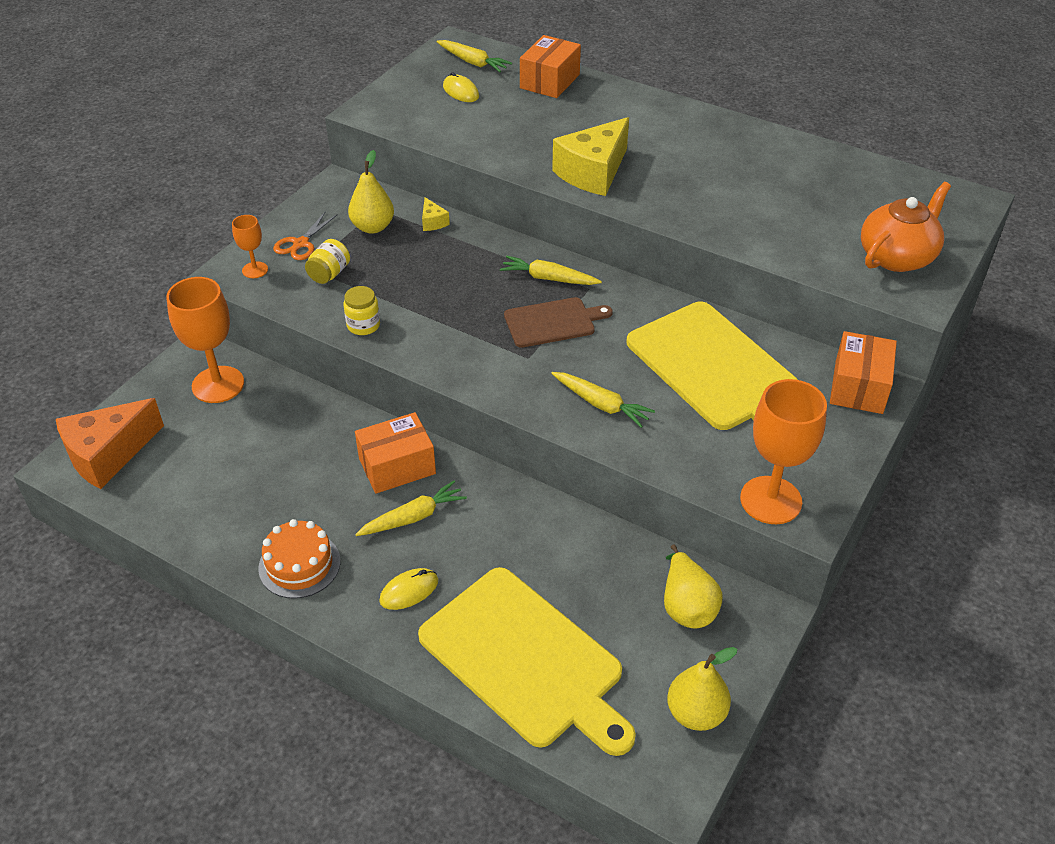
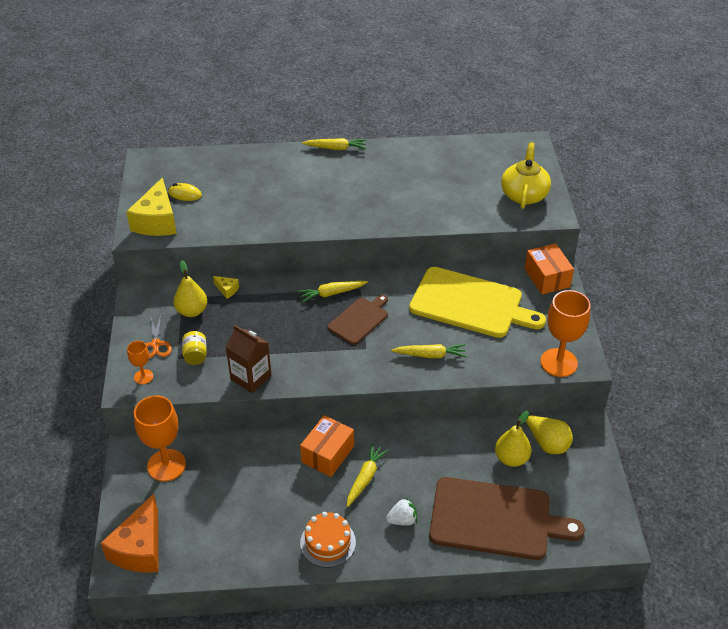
camera: 35 degrees left, 0 degrees up
(363, 325) = (251, 377): yellow jar -> brown carton
(409, 591) = (402, 520): yellow mouse -> white strawberry
(473, 62) = (172, 169): yellow carrot -> yellow carrot (336, 148)
(525, 660) = (496, 519): yellow cutting board -> brown cutting board
(549, 81) = (234, 163): orange box -> none
(593, 172) = (320, 215): yellow cheese -> yellow cheese (157, 221)
(696, 713) = (597, 495): yellow pear -> yellow pear (511, 458)
(897, 257) = (524, 195): orange teapot -> yellow teapot

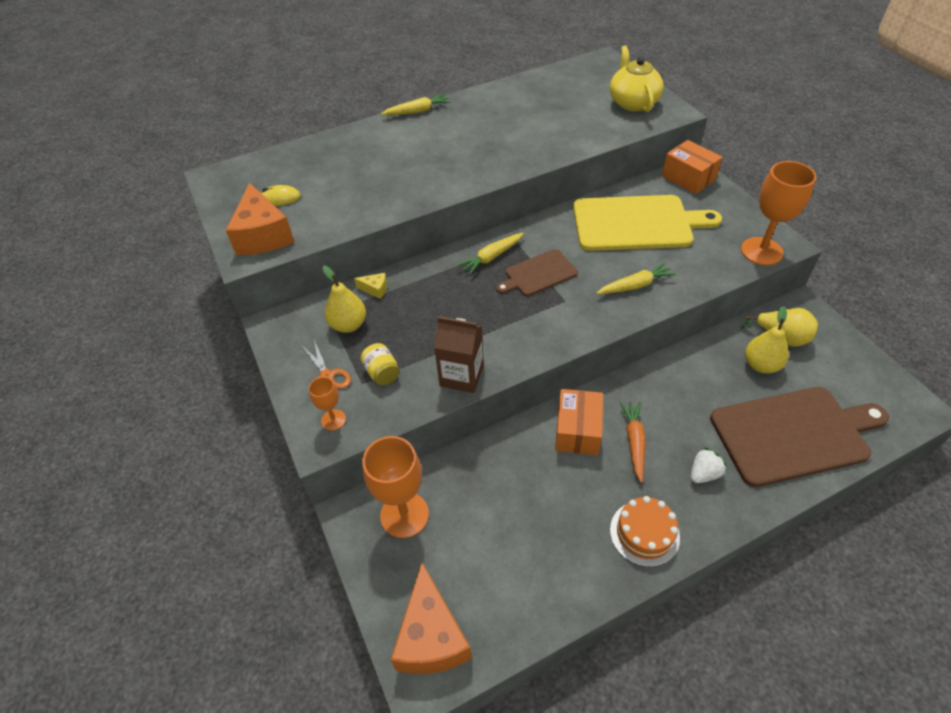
camera: 20 degrees left, 5 degrees up
(157, 221) = (263, 235): yellow cheese -> orange cheese
(359, 319) = (538, 274): brown cutting board -> brown cutting board turned 135 degrees counterclockwise
(365, 478) = (634, 442): yellow carrot -> orange carrot

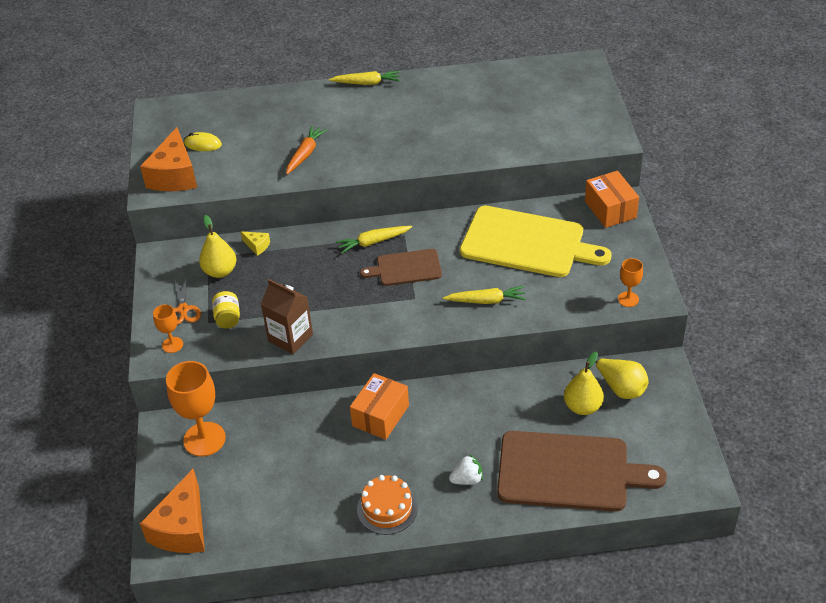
camera: 20 degrees right, 5 degrees down
(633, 102) = (579, 120): yellow teapot -> none
(634, 442) = (423, 438): orange carrot -> orange carrot (305, 154)
(761, 251) = (628, 299): orange goblet -> orange goblet, size x0.51

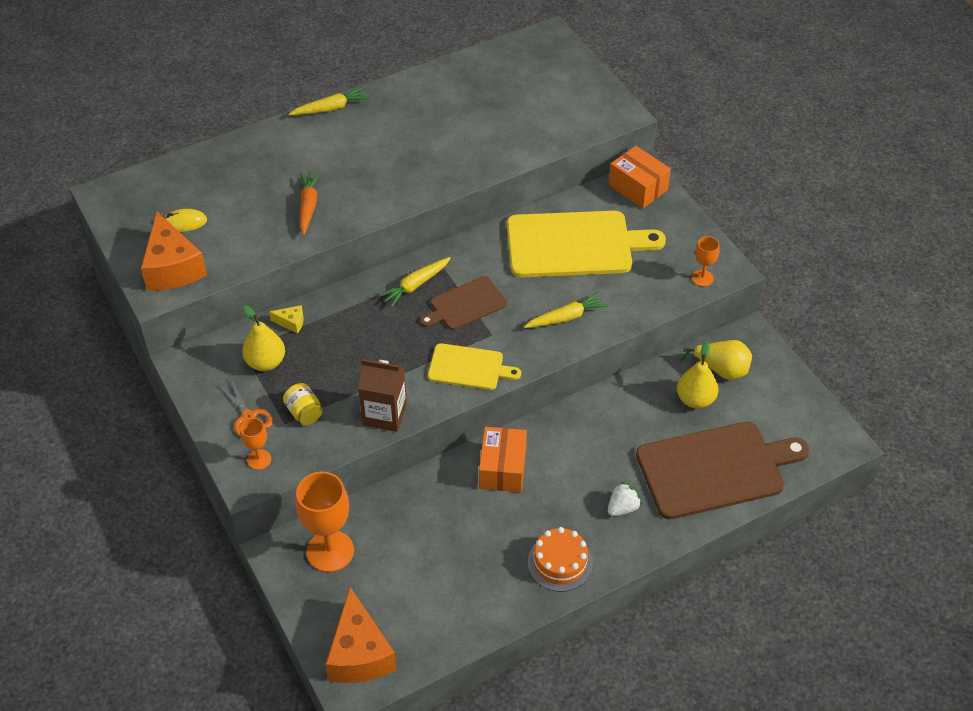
camera: 25 degrees left, 5 degrees up
(380, 319) = (469, 367): none -> yellow cutting board

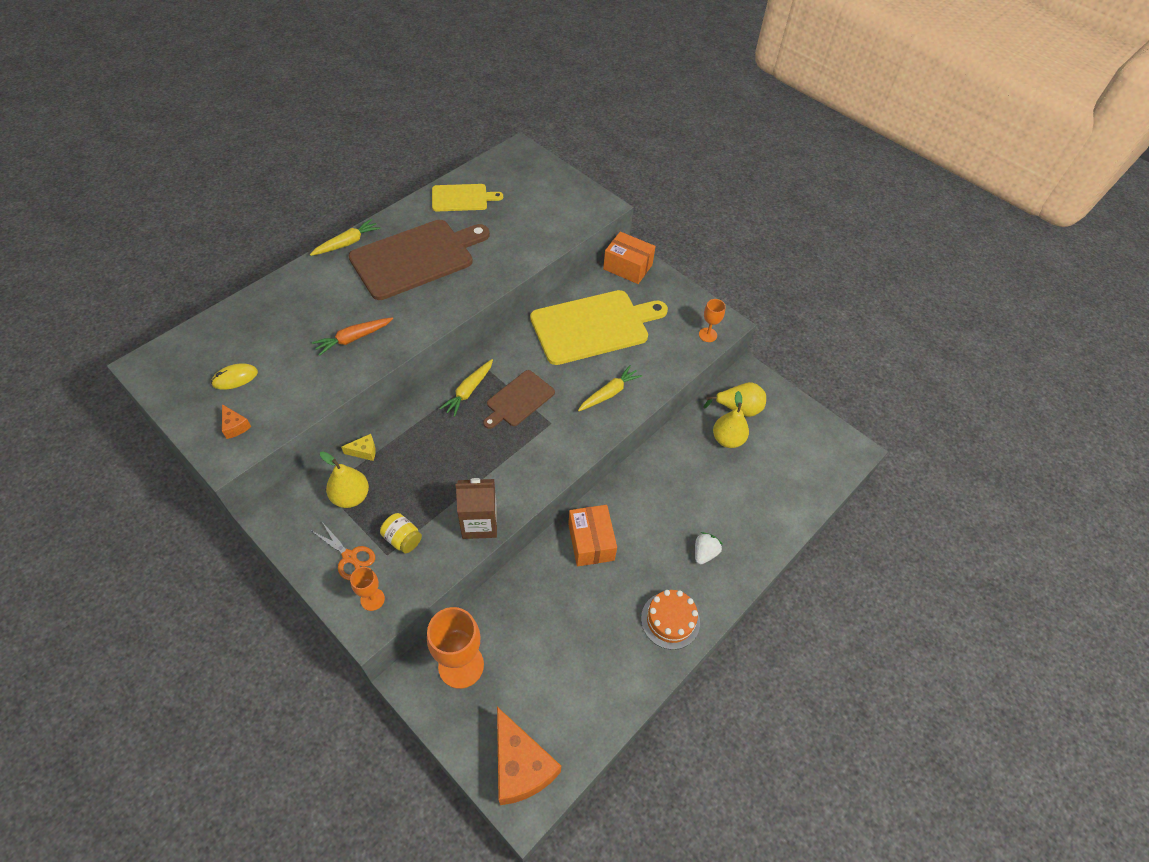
camera: 20 degrees left, 5 degrees up
(172, 268) = (235, 426): orange cheese -> orange cheese, size x0.43
(308, 206) = (353, 339): orange carrot -> orange carrot turned 105 degrees counterclockwise
(469, 367) = (541, 459): yellow cutting board -> yellow cutting board (462, 198)
(715, 469) = (766, 498): brown cutting board -> brown cutting board (416, 258)

